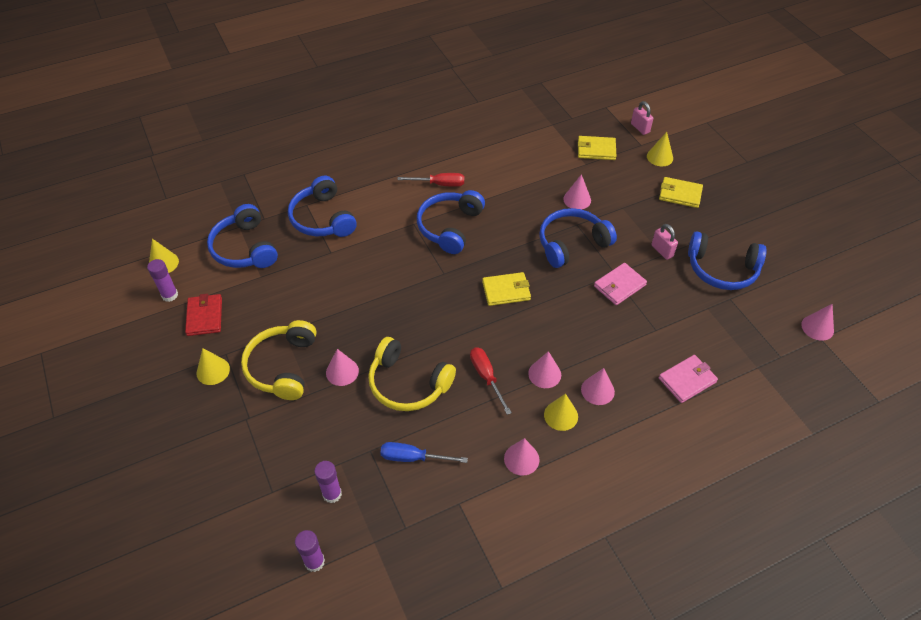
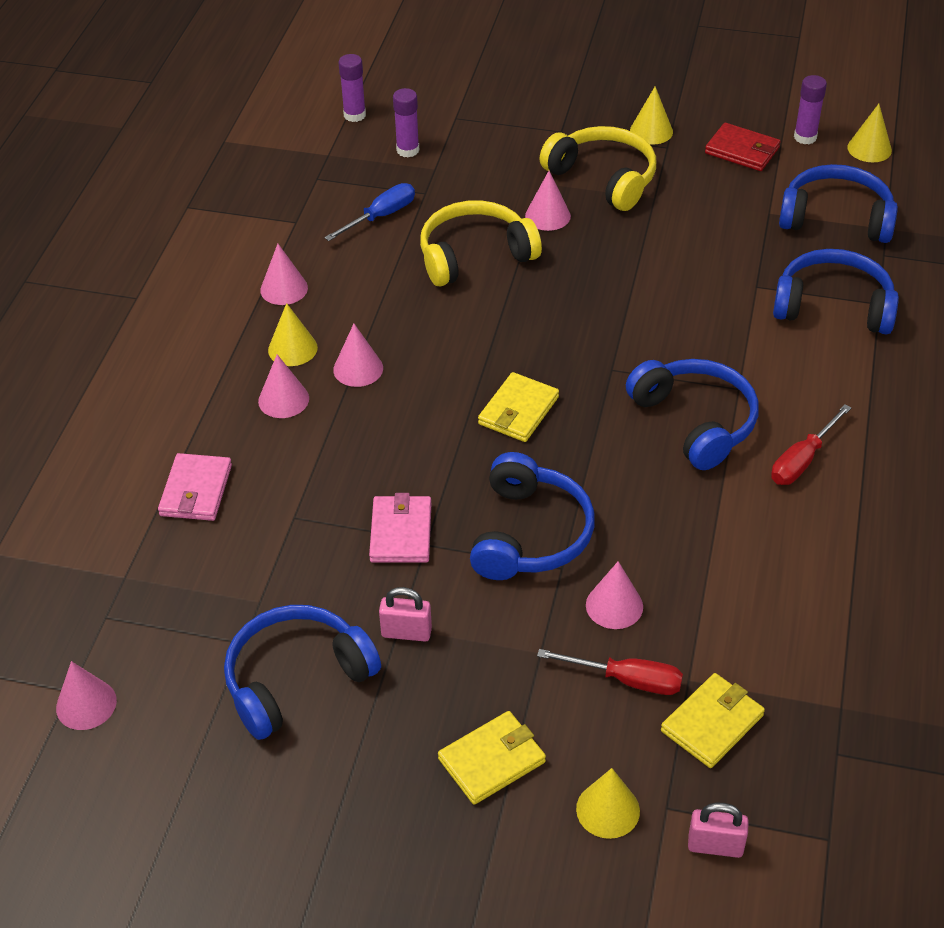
camera: 130 degrees right, 5 degrees down
(486, 377) = (411, 319): red screwdriver -> red screwdriver (627, 680)

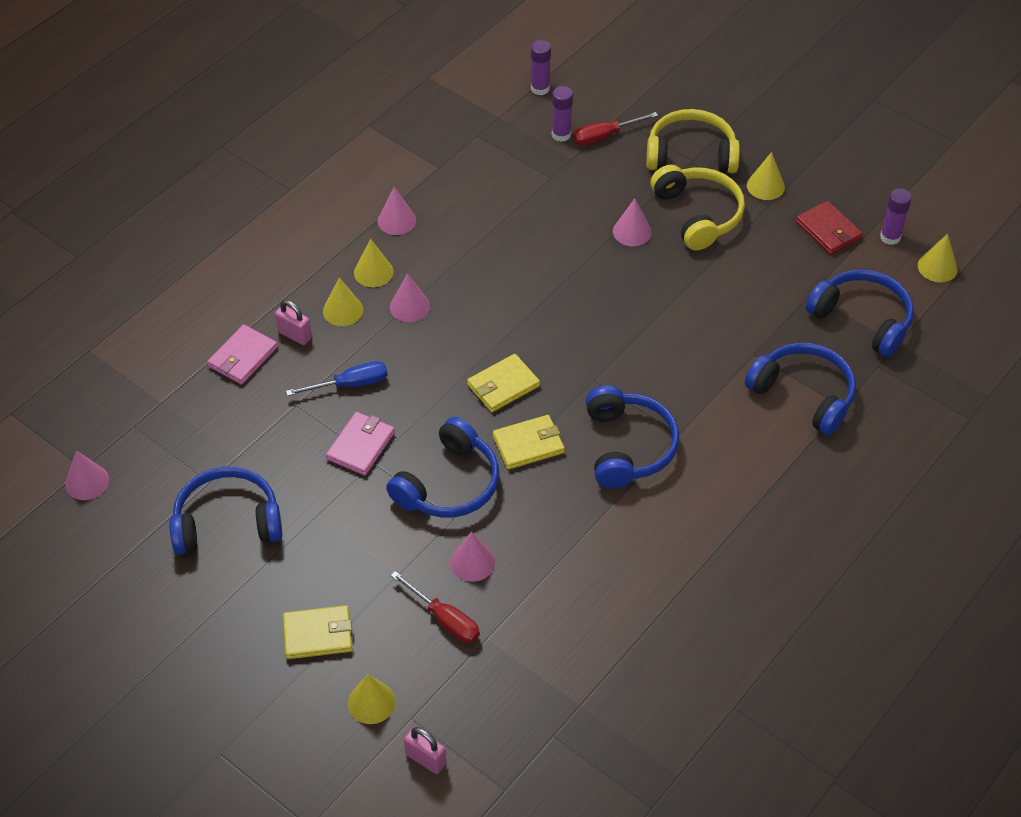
camera: 25 degrees right, 5 degrees up
(283, 399) = (343, 310): pink cone -> yellow cone
(381, 216) = (504, 185): blue screwdriver -> blue screwdriver (350, 384)
(406, 632) = (318, 520): pink padlock -> pink padlock (294, 335)
(474, 255) = (554, 245): yellow headphones -> yellow headphones (691, 154)
(712, 723) = (482, 675): yellow wallet -> yellow wallet (528, 444)
(802, 460) = (687, 510): red screwdriver -> red screwdriver (605, 136)

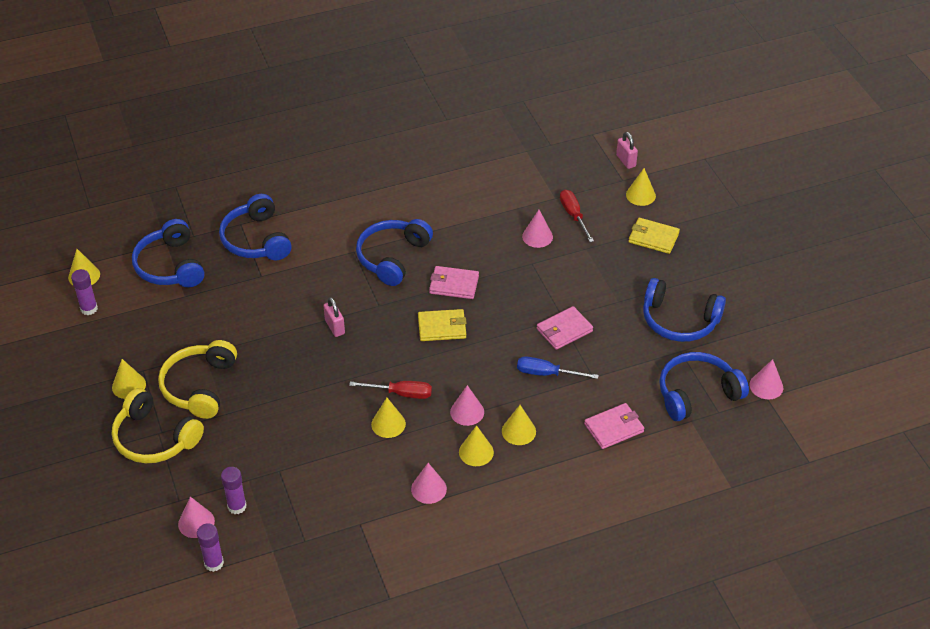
camera: 150 degrees left, 5 degrees down
(294, 335) = (566, 428): pink padlock -> pink padlock (335, 327)
(449, 484) = (521, 283): blue headphones -> blue headphones (697, 393)
(481, 260) = (388, 424): none -> yellow cone
(528, 444) = (454, 284): yellow wallet -> pink wallet
(605, 136) = (204, 487): red screwdriver -> red screwdriver (401, 393)
(632, 232) = (259, 395): pink cone -> pink cone (196, 522)
(828, 230) = (124, 332): red wallet -> none

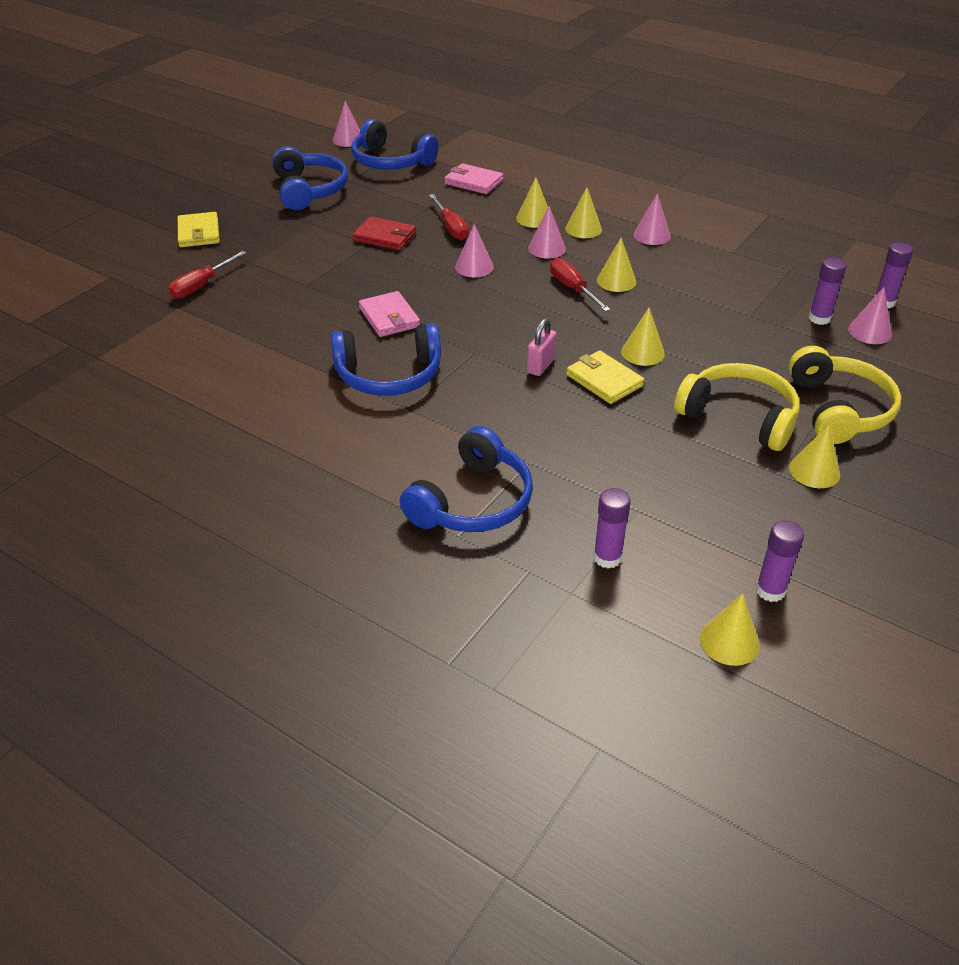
camera: 125 degrees left, 5 degrees down
(170, 266) = (607, 557): blue headphones -> purple glue stick
(199, 386) = (739, 416): yellow headphones -> yellow headphones turned 120 degrees counterclockwise
(442, 327) = (459, 300): yellow wallet -> yellow wallet (604, 380)
(537, 236) = (258, 295): pink cone -> pink cone (474, 267)
(546, 374) = (451, 227): blue screwdriver -> red screwdriver
(564, 330) = (385, 237): pink wallet -> red wallet
(626, 161) = (70, 285): pink padlock -> none
(640, 195) = (130, 259): yellow cone -> yellow cone (642, 352)

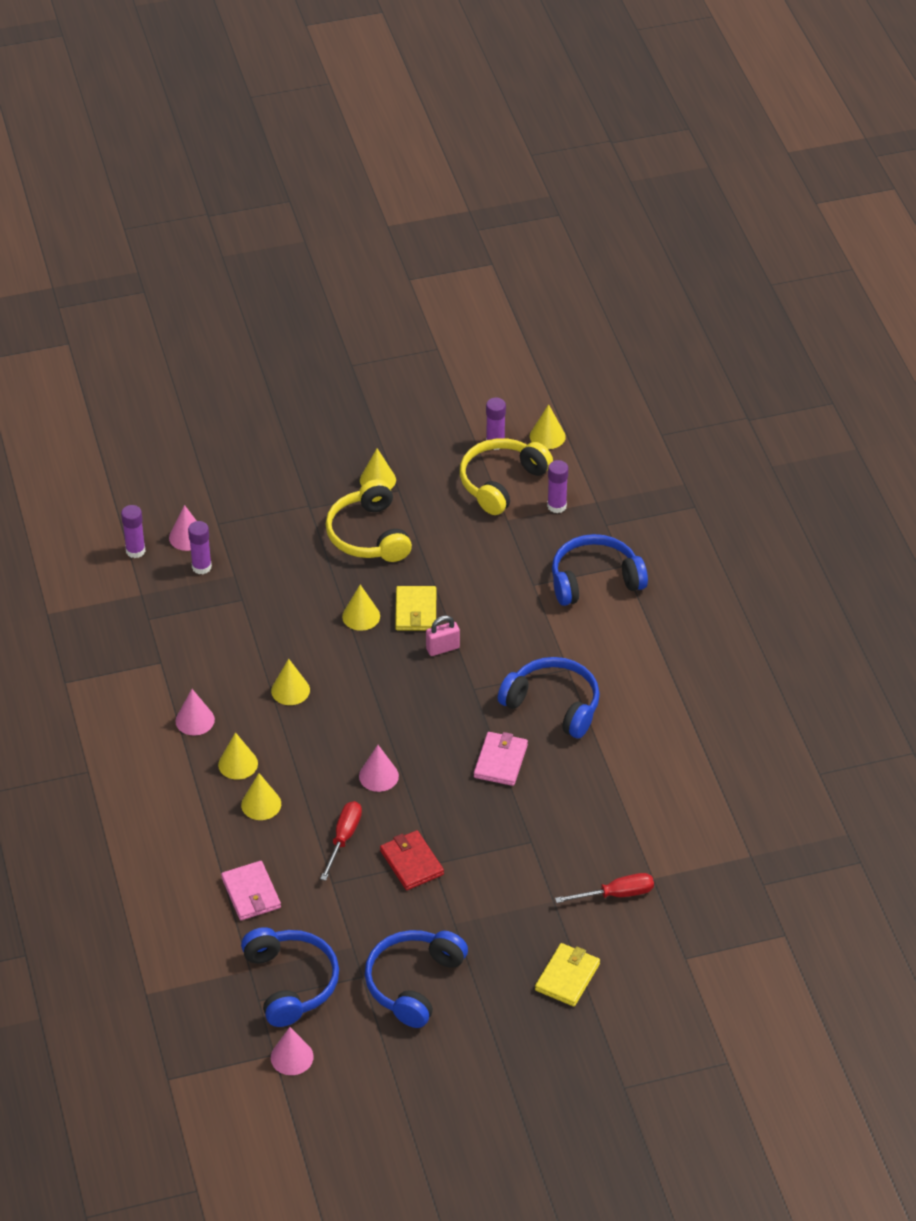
camera: 140 degrees left, 5 degrees up
(547, 248) = (297, 760): pink cone -> none
(573, 289) = (333, 703): red screwdriver -> none
(839, 409) = (302, 502): yellow headphones -> yellow headphones (501, 482)

